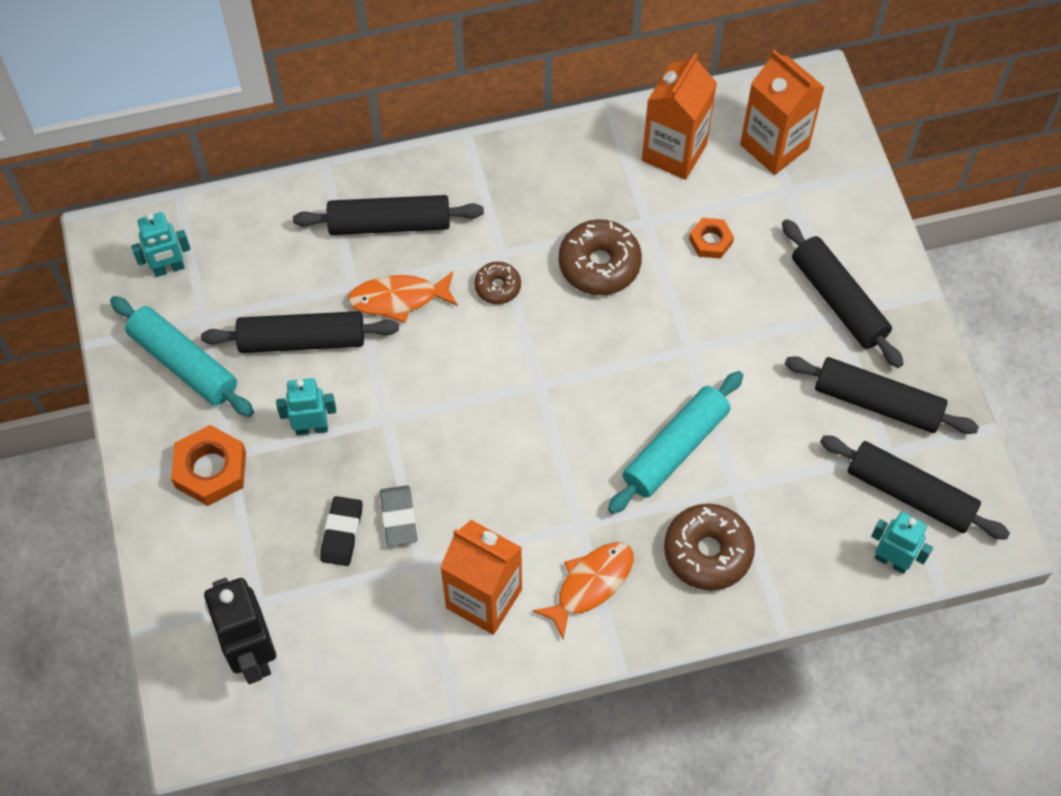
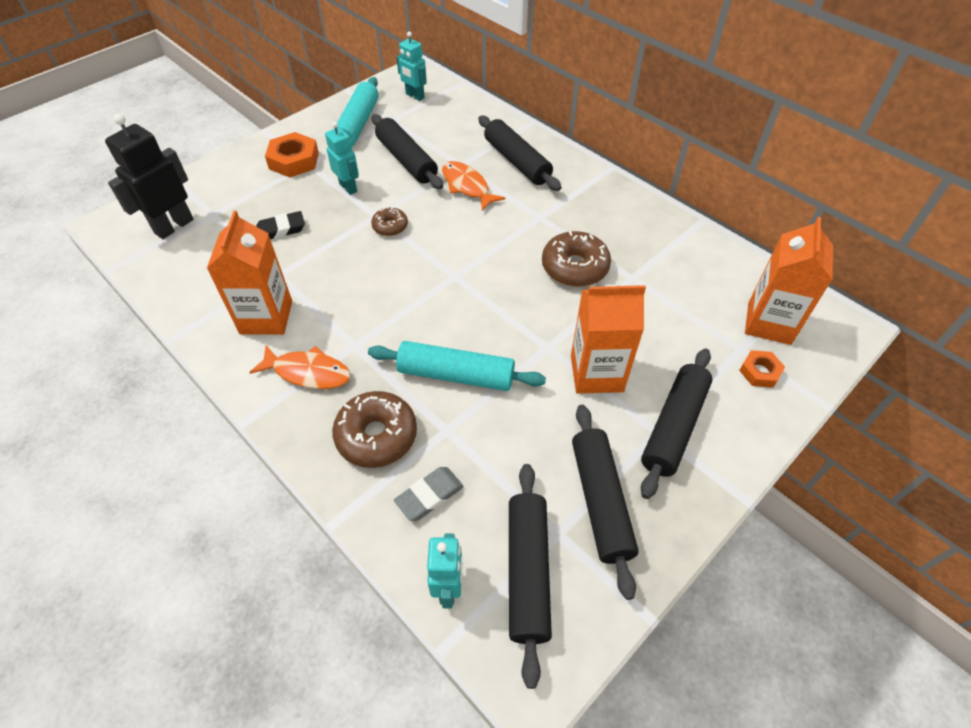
camera: 60 degrees right, 10 degrees down
(398, 518) = (306, 250): grey eraser -> grey eraser (429, 495)
(497, 287) = (513, 225): brown donut -> brown donut (390, 226)
(674, 152) = (703, 268): orange carton -> orange carton (596, 373)
(710, 241) = (650, 320): orange nut -> orange nut (760, 372)

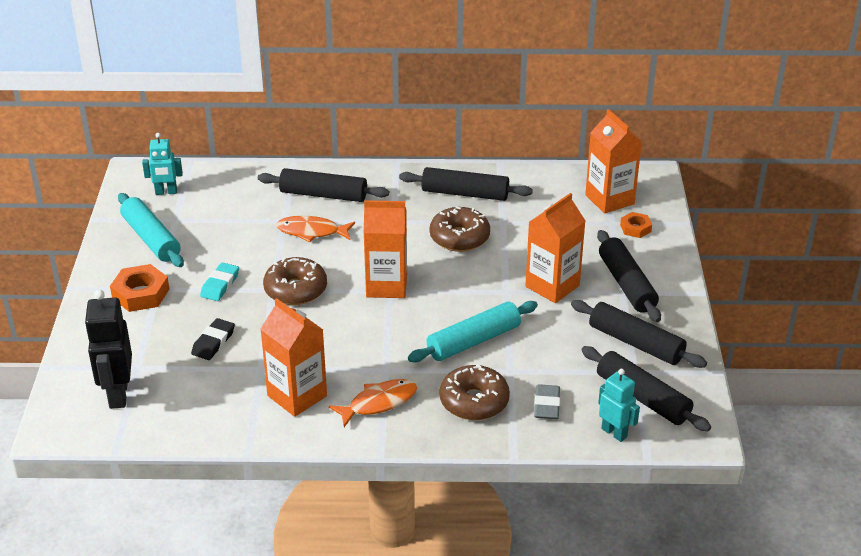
camera: 45 degrees left, 15 degrees down
(348, 187) = (220, 285): turquoise robot -> turquoise eraser
(390, 226) = (295, 290): brown donut -> brown donut, size x1.79
(406, 160) = (236, 241): black rolling pin -> black rolling pin (465, 193)
(458, 270) = (386, 285): none -> orange carton

